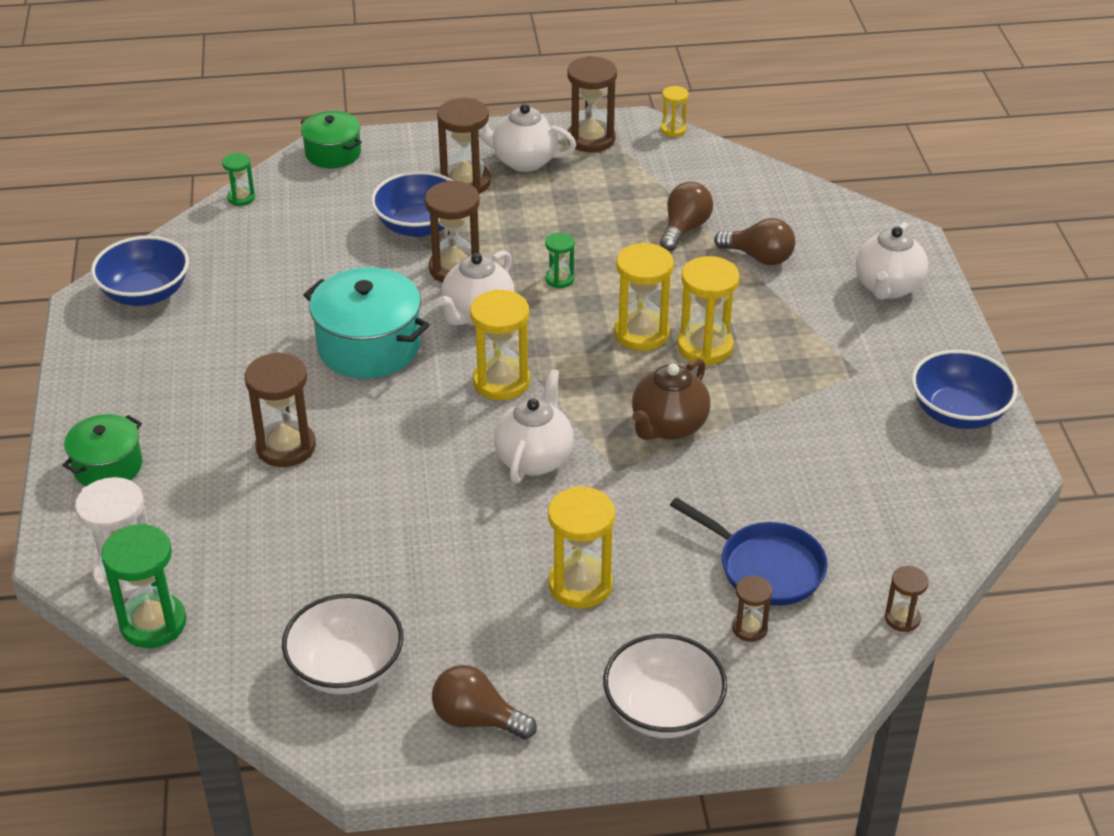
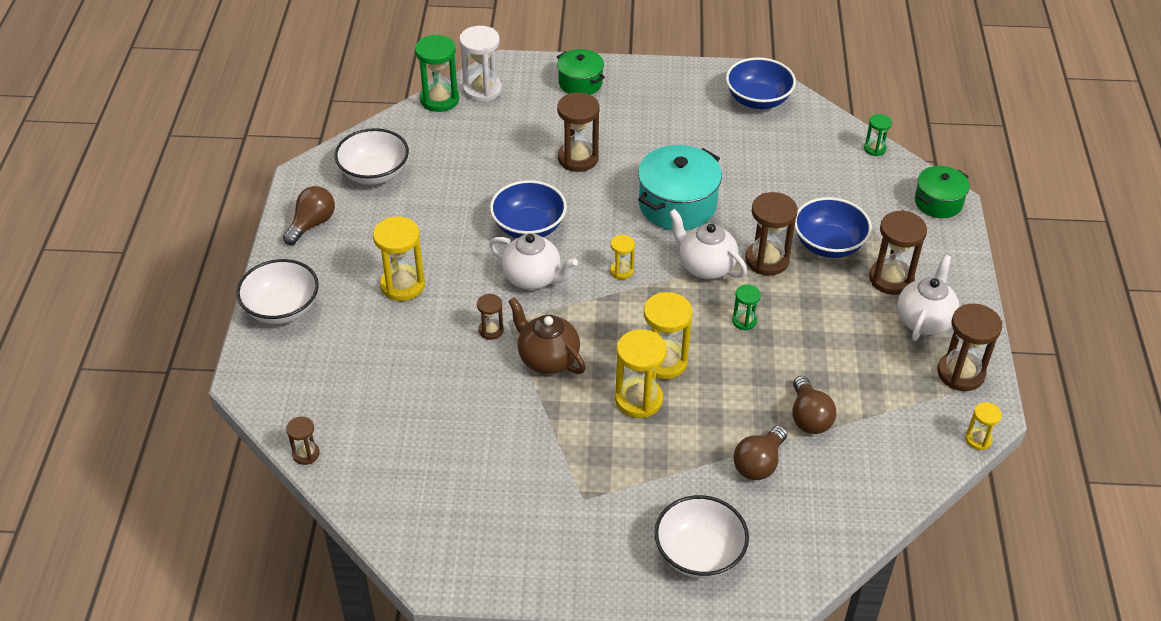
camera: 100 degrees right, 5 degrees up
(501, 382) = (621, 271): yellow hourglass -> yellow hourglass, size x0.54
(684, 229) = (809, 417): brown light bulb -> brown light bulb turned 45 degrees clockwise
(749, 628) = (331, 365): brown hourglass -> brown hourglass (491, 330)
(765, 567) = (383, 386): blue pan -> none
(887, 287) = (699, 553): white teapot -> white bowl
(958, 412) = (514, 558): blue bowl -> blue bowl (529, 227)

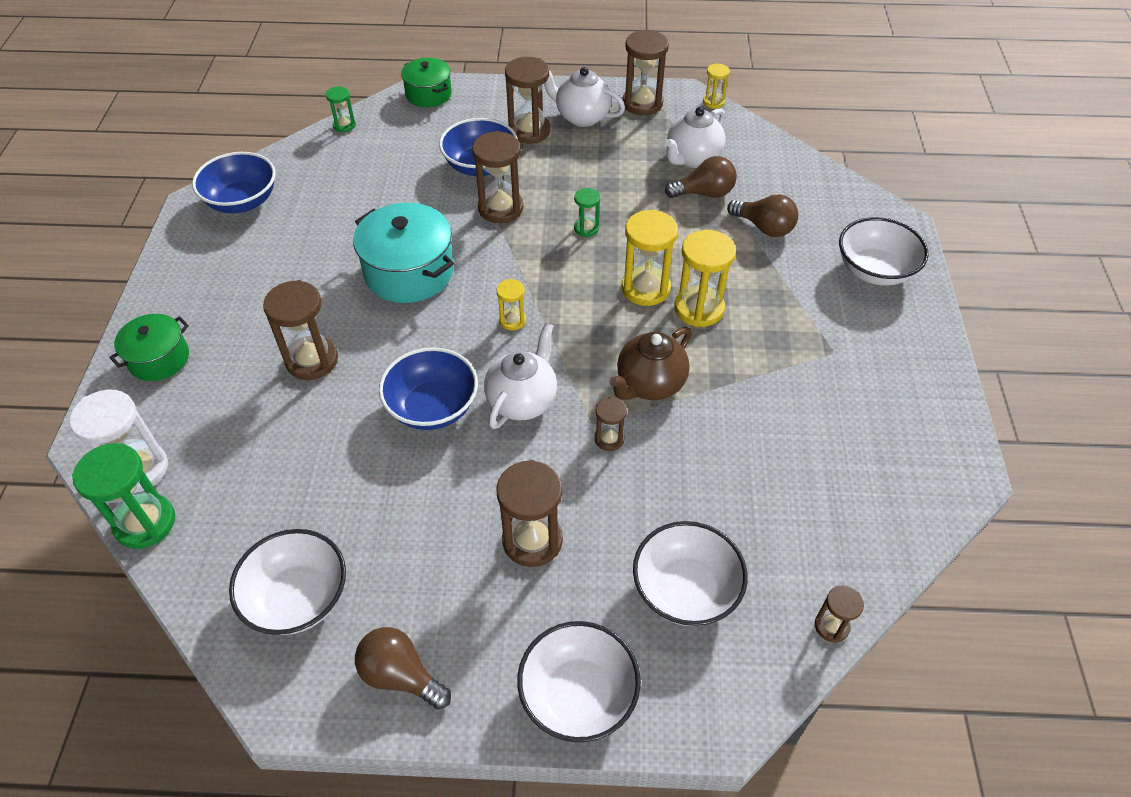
camera: 90 degrees left, 5 degrees up
(349, 369) = (685, 590): none -> white bowl
(402, 285) = (532, 540): yellow hourglass -> brown hourglass
(705, 266) = (508, 253): white teapot -> white teapot (692, 159)

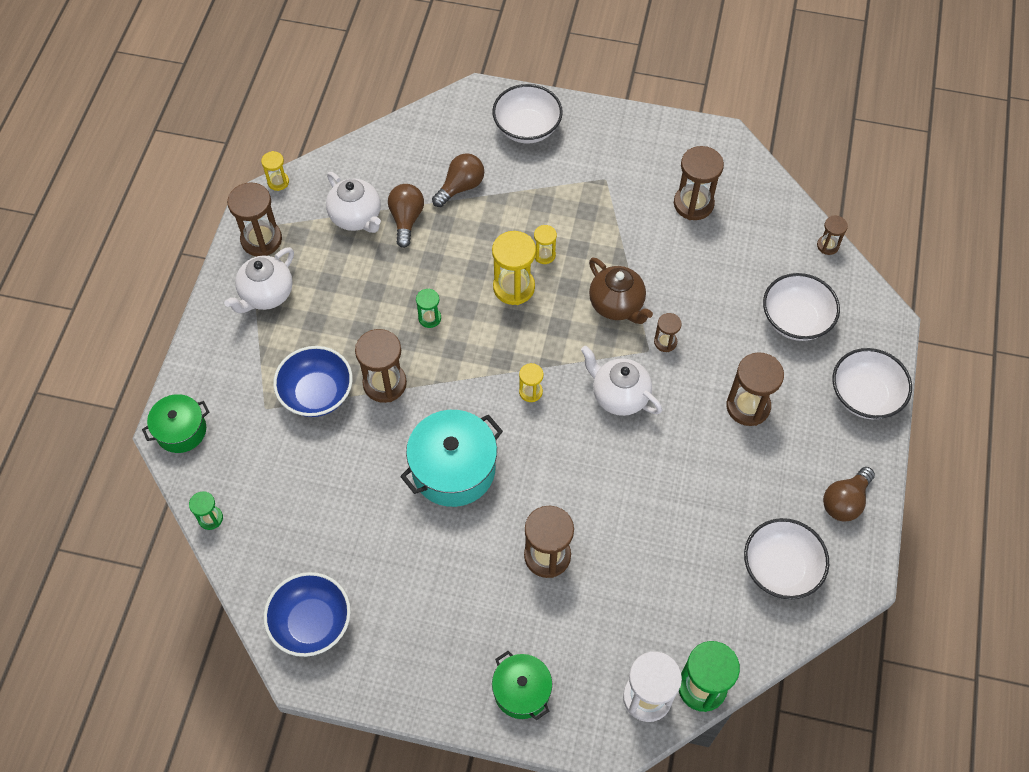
camera: 80 degrees left, 10 degrees up
(432, 407) = (615, 462): blue bowl -> none
(529, 131) = (275, 344): brown hourglass -> brown hourglass (693, 204)
(699, 309) = (544, 255): yellow hourglass -> yellow hourglass, size x0.54

